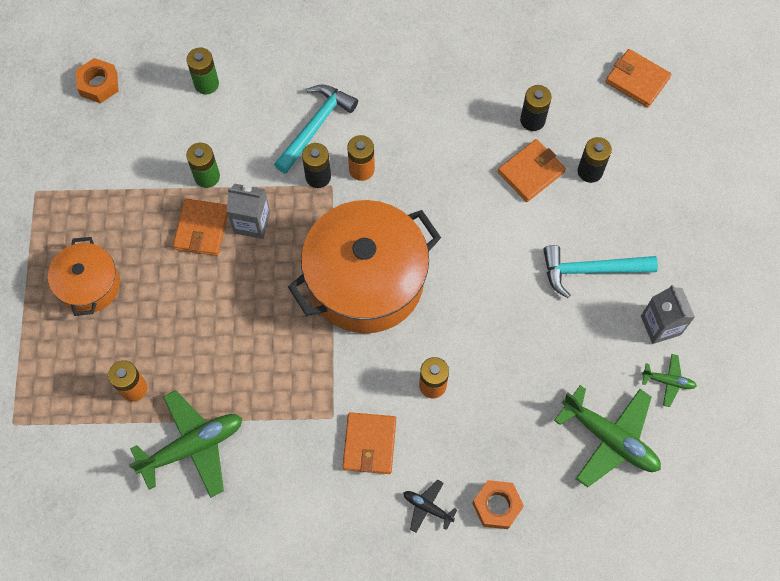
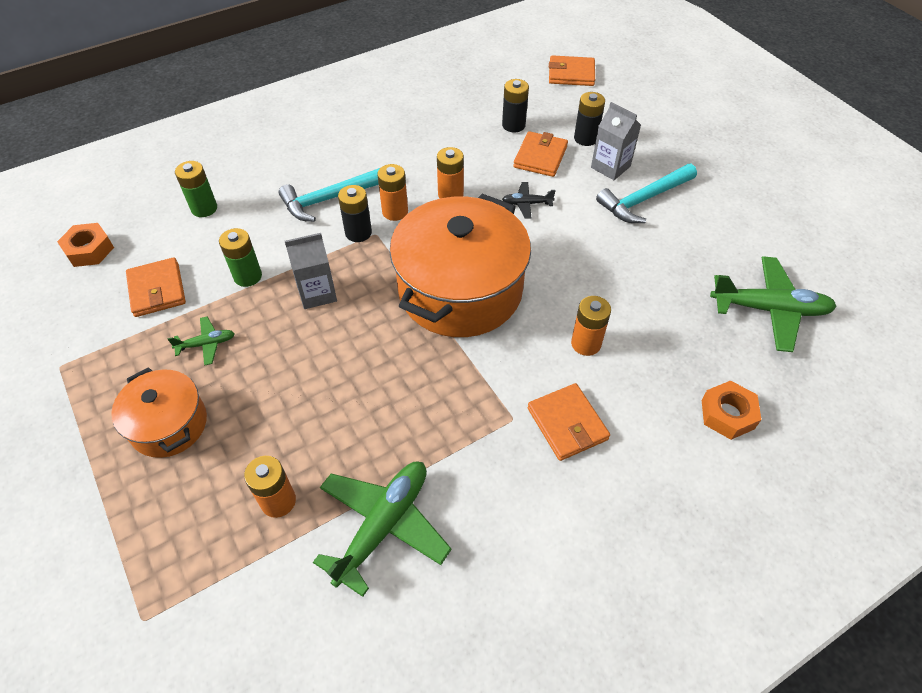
camera: 30 degrees left, 15 degrees down
(201, 229) = (268, 320): orange wallet -> orange wallet (157, 290)
(315, 126) = (330, 199): turquoise hammer -> turquoise hammer turned 120 degrees counterclockwise
(421, 175) = (450, 194): none -> orange battery
(427, 507) = (667, 451): black plane -> black plane (527, 204)
(660, 325) = (730, 212): grey carton -> grey carton (610, 167)
(668, 381) = (773, 246): green plane -> green plane (206, 344)

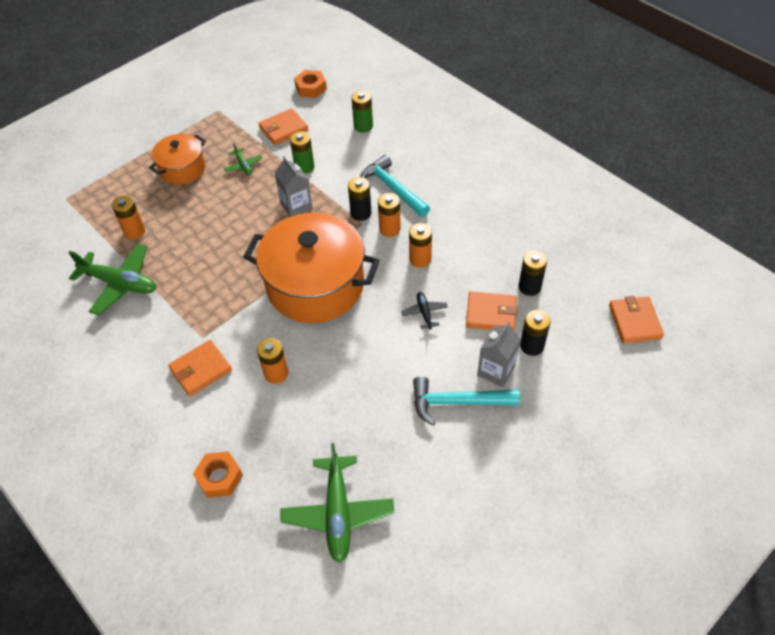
camera: 80 degrees right, 0 degrees up
(644, 199) = (457, 402): turquoise hammer -> turquoise hammer turned 45 degrees counterclockwise

